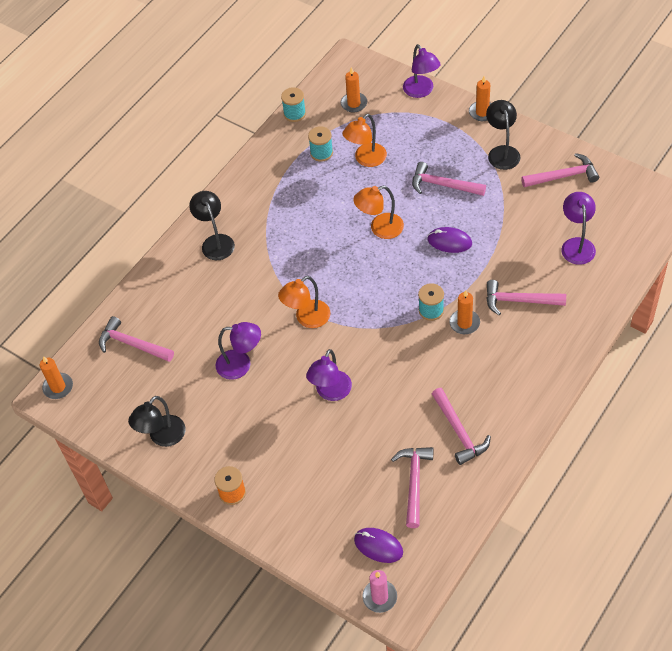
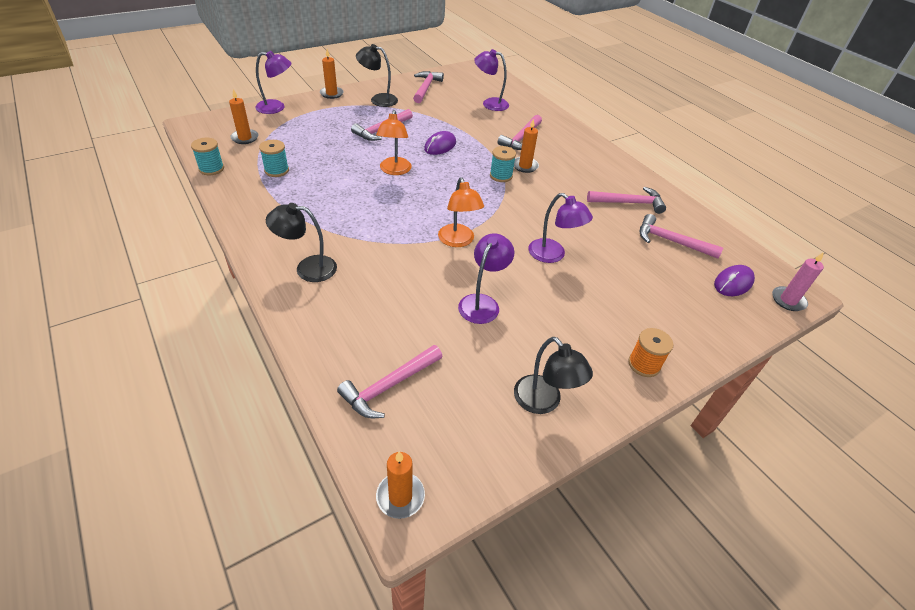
camera: 75 degrees left, 10 degrees down
(366, 159) = (313, 152): orange lamp -> none

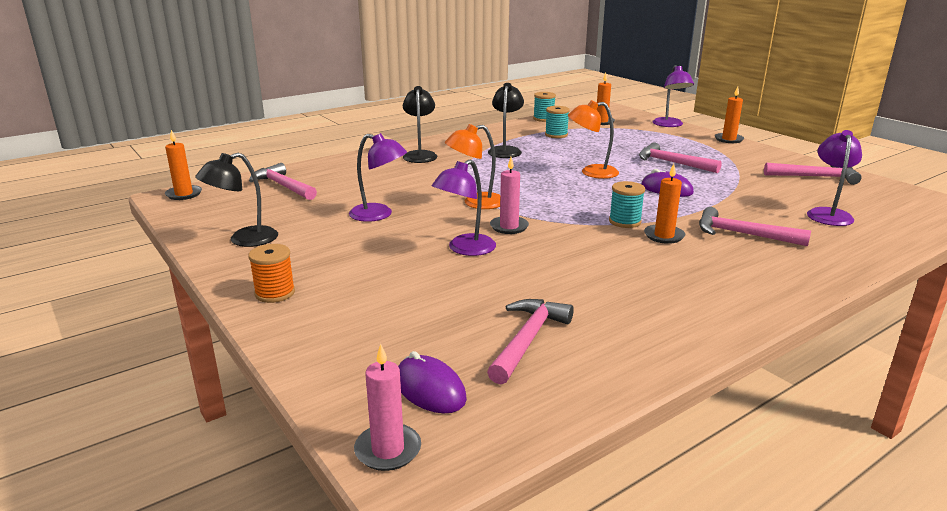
camera: 90 degrees right, 20 degrees down
(378, 99) = (745, 157): black lamp -> black lamp (505, 150)
(510, 229) = (509, 227): none -> pink candle
(629, 203) = (620, 310): pink hammer -> none

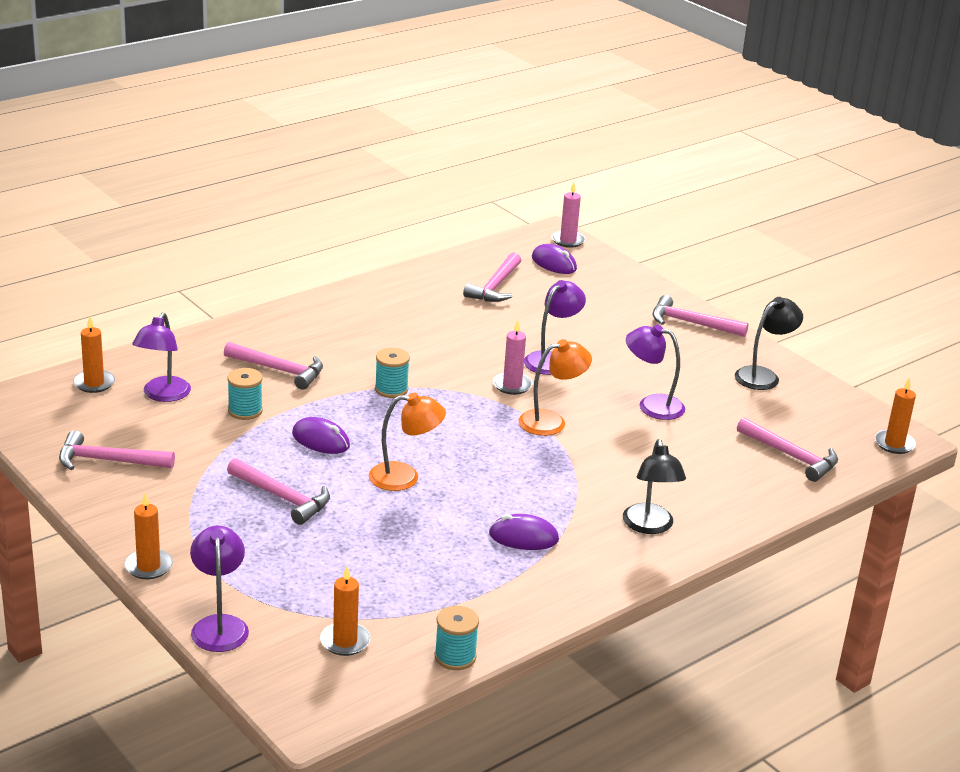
camera: 175 degrees right, 5 degrees up
(275, 293) = (692, 323): orange spool -> pink hammer
(505, 150) = (523, 537): black lamp -> purple mouse
(556, 135) = (439, 587): turquoise spool -> turquoise spool (245, 411)
(664, 236) = (359, 370): orange candle -> orange candle (94, 383)

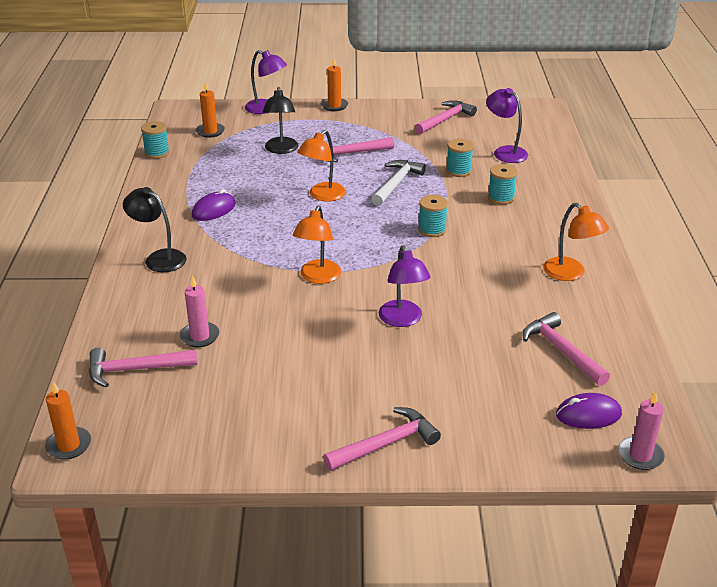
camera: 130 degrees right, 5 degrees up
(94, 383) = (541, 136): orange candle -> none
(279, 370) = (501, 198): pink hammer -> turquoise spool
(320, 440) = (396, 183): purple mouse -> white hammer
(380, 305) = (570, 274): none -> orange lamp
(512, 385) = (384, 282): pink candle -> pink candle (200, 336)
(651, 405) = (283, 336): purple lamp -> none
(763, 376) = (252, 433): black lamp -> black lamp (281, 150)

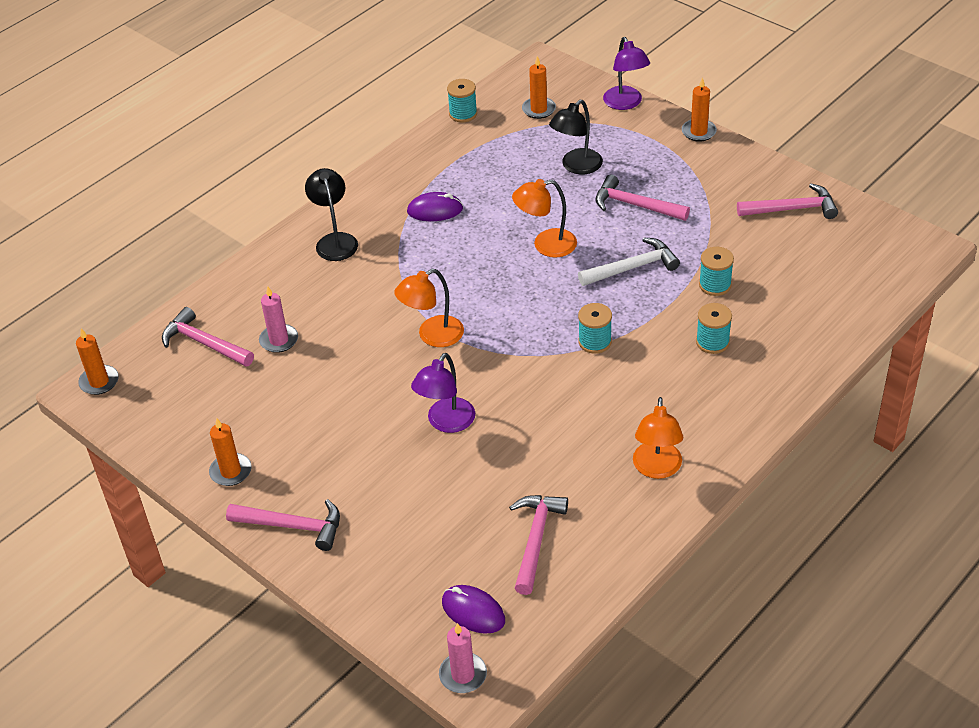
camera: 45 degrees right, 10 degrees up
(282, 439) = (231, 471): none -> orange candle
(505, 152) = (798, 286): purple lamp -> none

